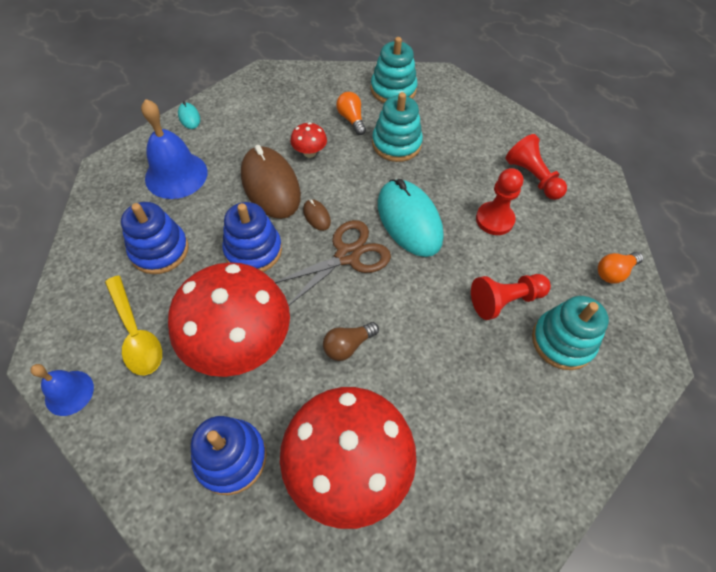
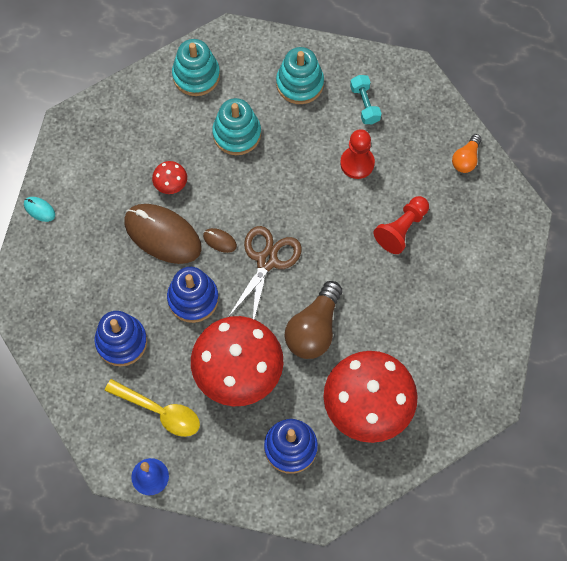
camera: 30 degrees left, 10 degrees up
(176, 175) = (77, 271): blue bell -> none
(348, 345) = (314, 329): brown light bulb -> brown light bulb, size x1.79
(351, 119) = (182, 130): orange light bulb -> none
(409, 220) = (293, 202): turquoise mouse -> none
(532, 177) = (365, 104): red pawn -> turquoise dumbbell
(562, 341) = (456, 238): turquoise stacking toy -> turquoise stacking toy (300, 83)

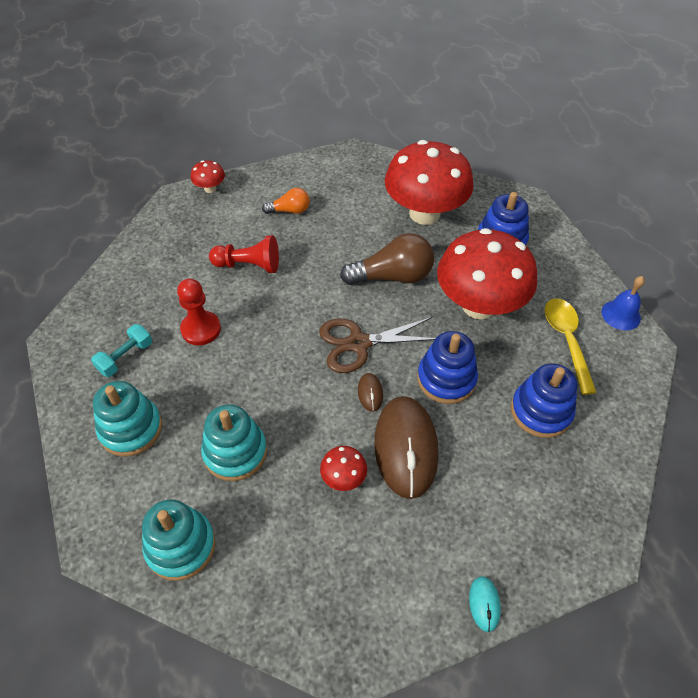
camera: 125 degrees left, 15 degrees down
(466, 159) = (143, 255): orange light bulb -> orange light bulb (289, 210)
(520, 248) = (210, 188): none -> red mushroom

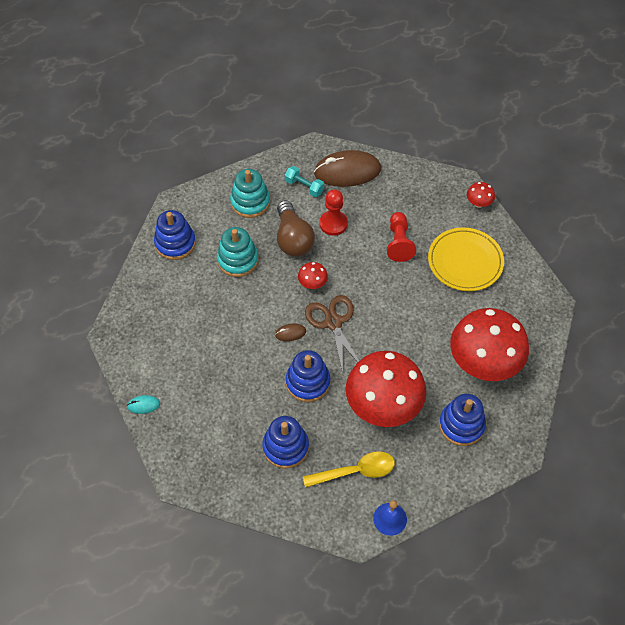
camera: 85 degrees right, 5 degrees up
(181, 546) = (175, 243): turquoise stacking toy -> blue stacking toy
(289, 210) = (465, 262): orange light bulb -> yellow plate
(343, 478) = (223, 322): red mushroom -> red mushroom (312, 283)
(392, 276) = (404, 341): brown light bulb -> brown light bulb (293, 238)
(405, 448) = (248, 357): brown mouse -> brown mouse (347, 171)

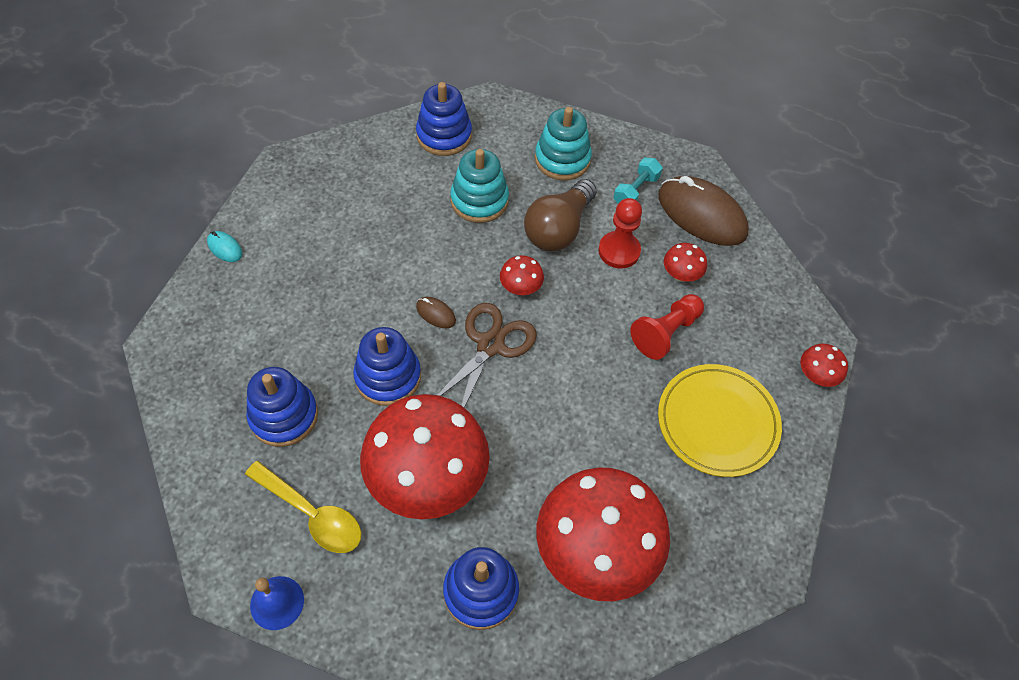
camera: 45 degrees right, 0 degrees up
(304, 187) = (636, 191): turquoise dumbbell -> turquoise dumbbell turned 45 degrees clockwise
(373, 209) = (681, 275): none -> red mushroom

